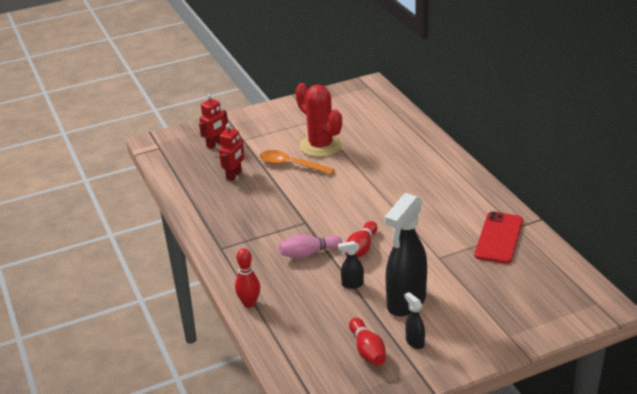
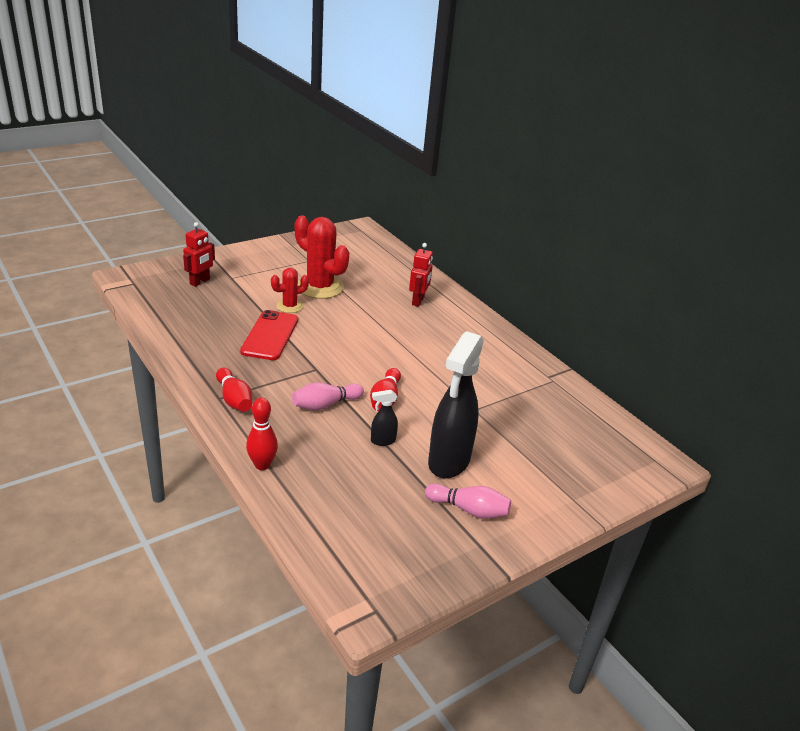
camera: 15 degrees left, 0 degrees up
(234, 175) = (225, 316): red robot -> red robot (418, 301)
(291, 165) = (289, 306): orange spoon -> red cactus
(367, 350) = (416, 522): red bowling pin -> red bowling pin (234, 399)
(414, 342) = (469, 510): black spray bottle -> pink bowling pin
(499, 238) = (533, 388): red phone -> red phone (270, 335)

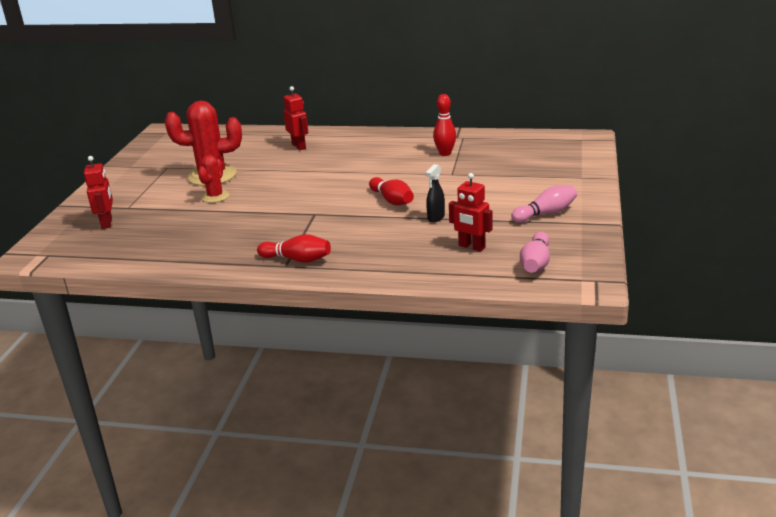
camera: 40 degrees left, 5 degrees down
(262, 465) = (394, 273): red bowling pin -> red bowling pin (445, 153)
(270, 335) = (240, 217): red phone -> none
(325, 405) = (363, 225): pink bowling pin -> pink bowling pin (535, 263)
(353, 490) = (471, 247): none -> red robot
(448, 462) = (491, 203): black spray bottle -> none

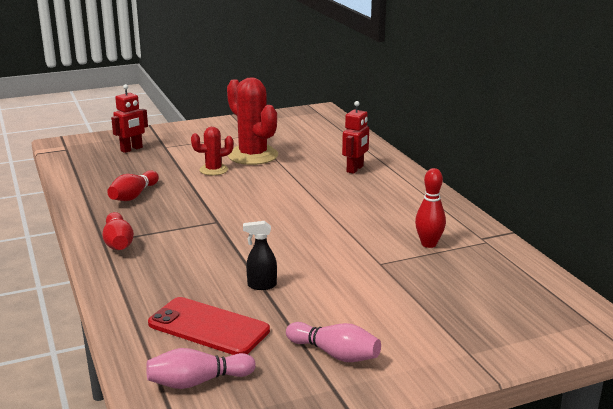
camera: 55 degrees right, 5 degrees down
(392, 200) = (281, 249): red bowling pin -> red bowling pin (133, 196)
(471, 247) = (208, 327): red robot -> red phone

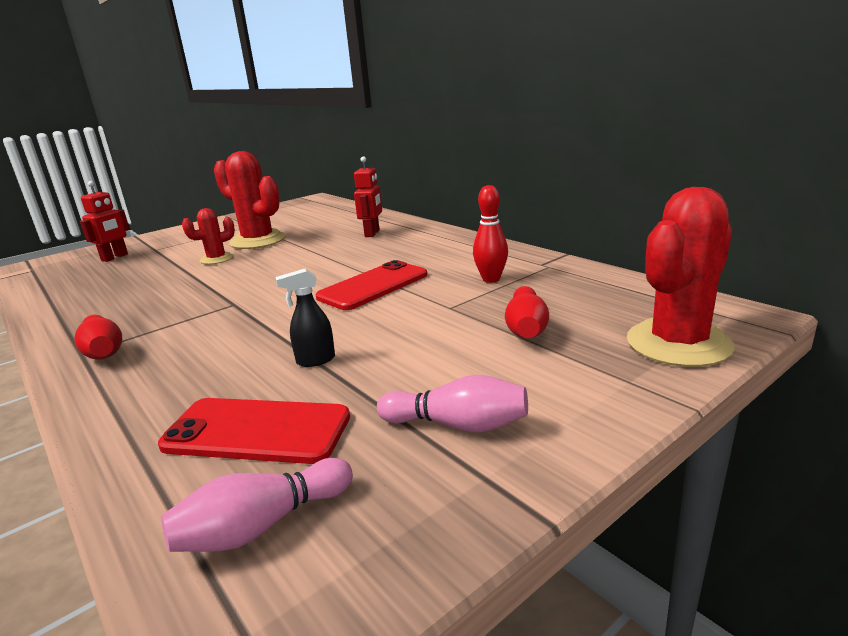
camera: 15 degrees left, 0 degrees up
(133, 196) = (121, 298): red bowling pin -> red bowling pin (526, 328)
(330, 229) = (373, 286): none -> red phone
(530, 335) = (678, 343): none -> red cactus

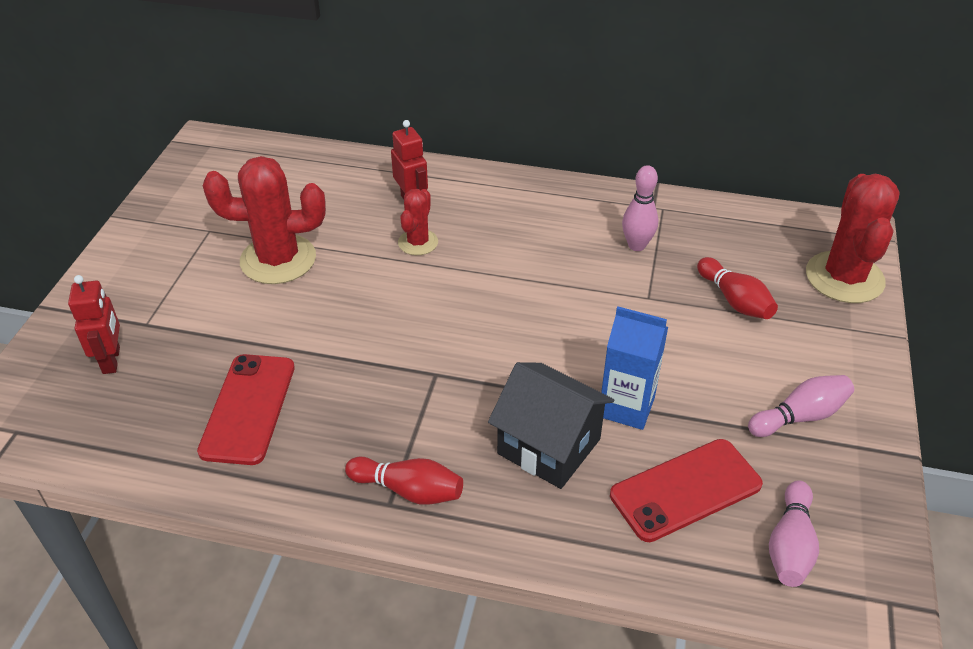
camera: 40 degrees left, 20 degrees up
(216, 259) = (282, 312): red cactus -> red cactus (418, 242)
(220, 362) = (549, 446): none -> black house
(315, 360) = (626, 407): black spray bottle -> blue carton
(373, 286) = (542, 294): red phone -> red phone (248, 408)
(491, 279) = (636, 245): red bowling pin -> pink bowling pin

